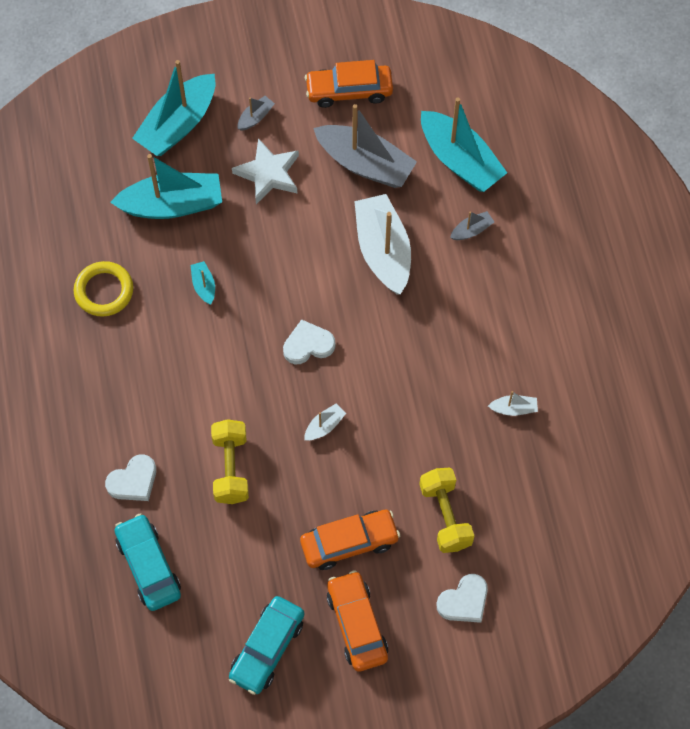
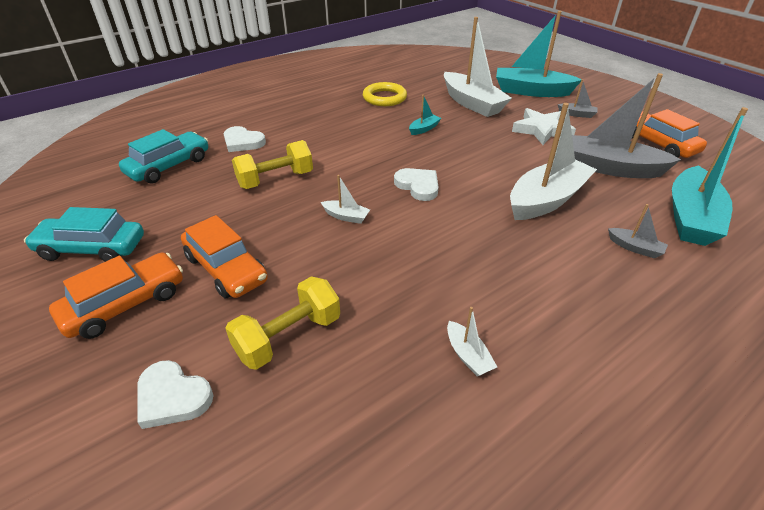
camera: 65 degrees right, 25 degrees down
(172, 205) = (472, 103): turquoise boat -> white boat
(365, 164) = (610, 168): grey boat -> grey boat turned 105 degrees clockwise

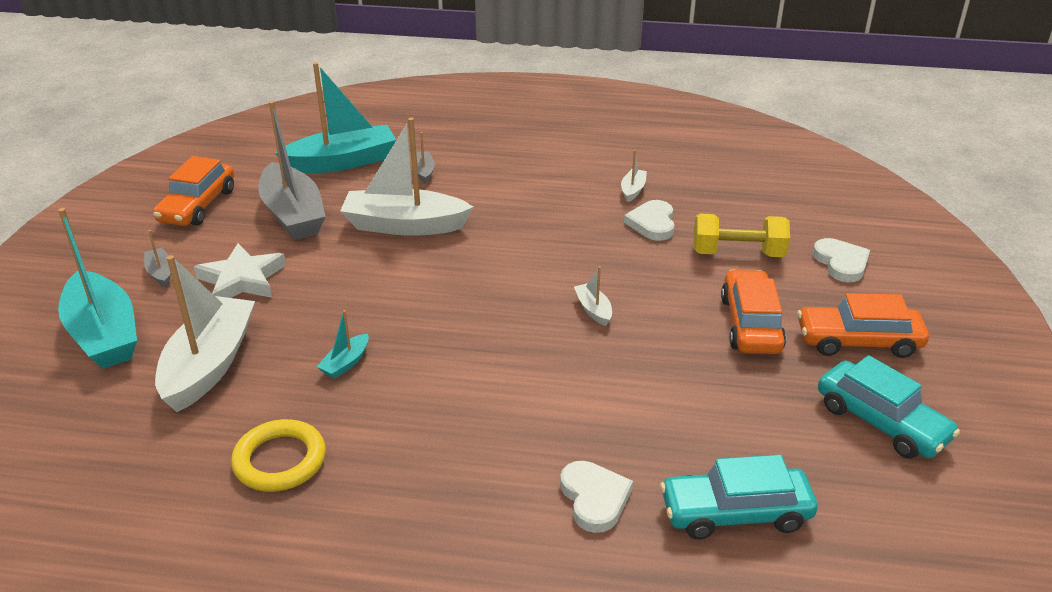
camera: 135 degrees left, 5 degrees down
(275, 179) = (615, 397): yellow dumbbell -> none
(418, 186) = (482, 299): white heart -> white heart (652, 223)
(424, 129) = (346, 363): turquoise boat -> turquoise boat turned 60 degrees counterclockwise

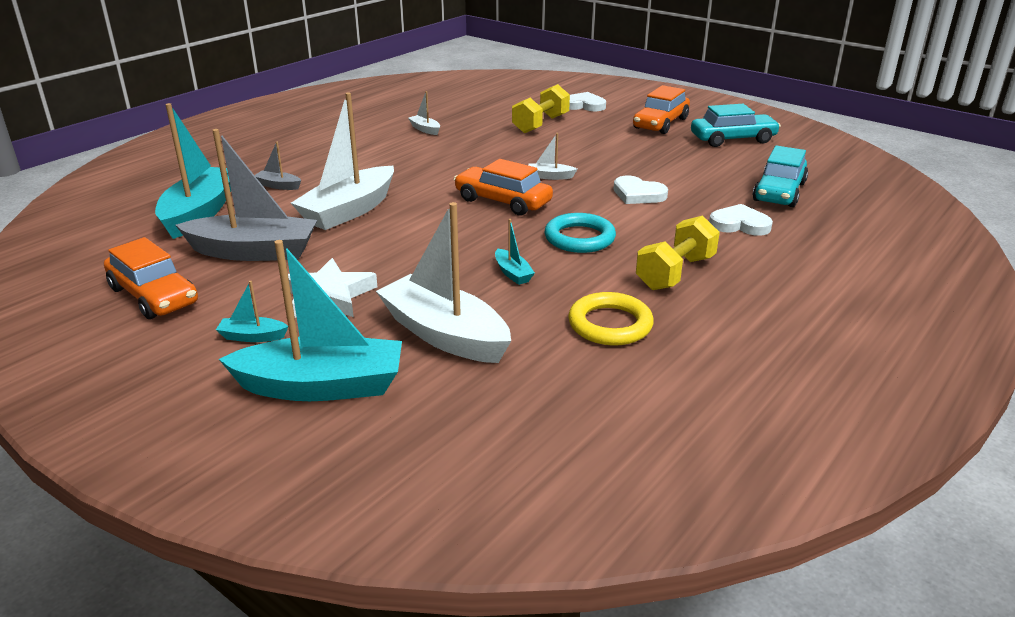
camera: 60 degrees left, 5 degrees down
(160, 273) = (252, 336): grey boat -> turquoise boat
(422, 476) = (675, 273): none -> yellow dumbbell
(455, 381) = (579, 238): none -> turquoise ring
(652, 223) = (474, 135): white heart -> white heart (638, 194)
(750, 324) = (616, 141): orange car -> orange car (503, 201)

